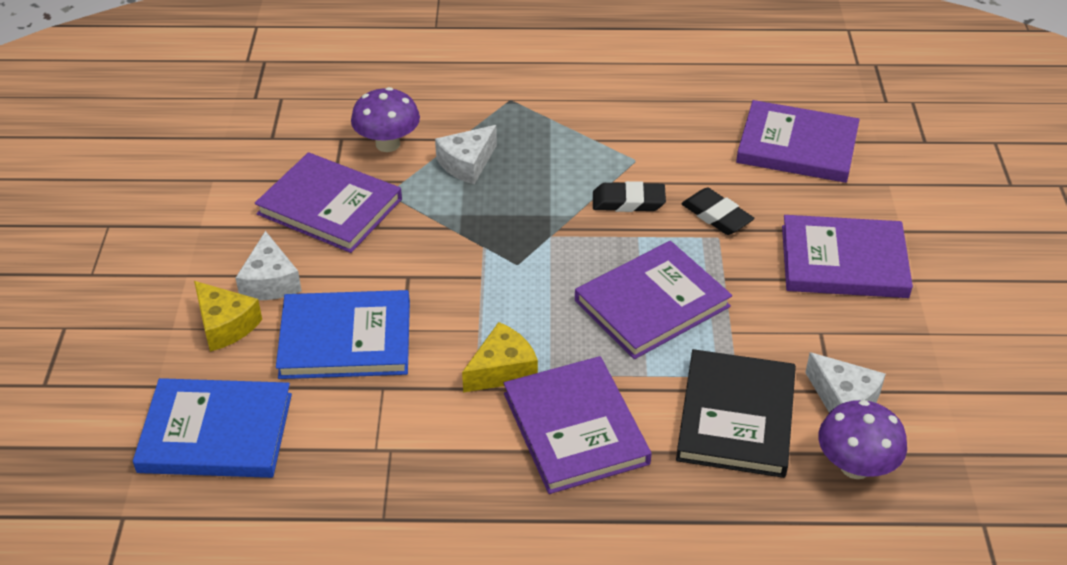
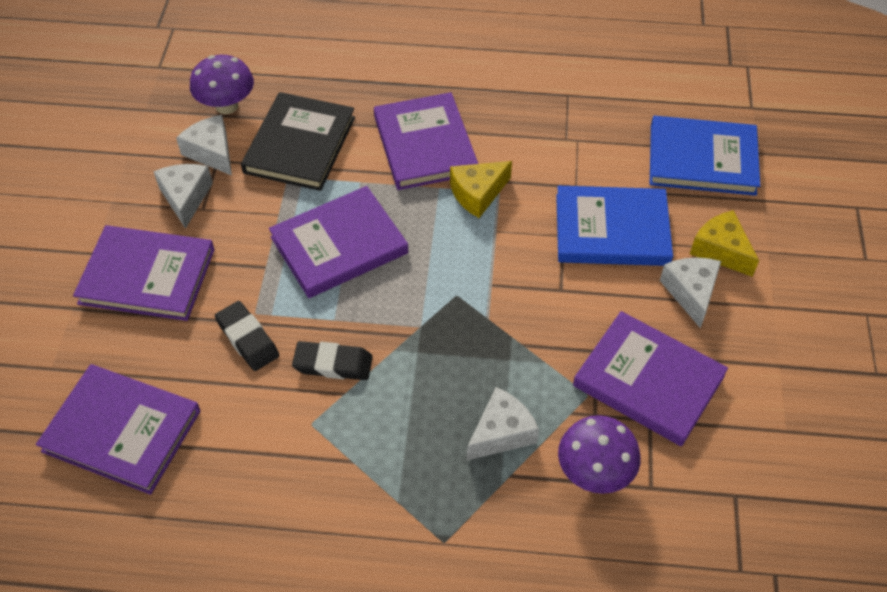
camera: 175 degrees left, 10 degrees up
(846, 343) = (185, 197): none -> white cheese

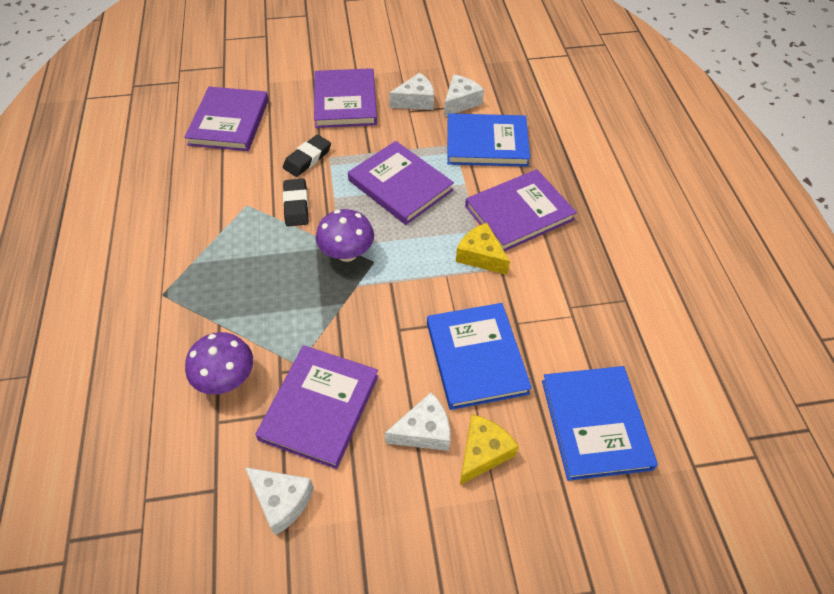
camera: 75 degrees right, 0 degrees up
(227, 106) = (507, 98): purple mushroom -> purple mushroom (347, 253)
(300, 145) = (487, 143): black book -> blue book
(501, 433) = (254, 312): white cheese -> white cheese (281, 501)

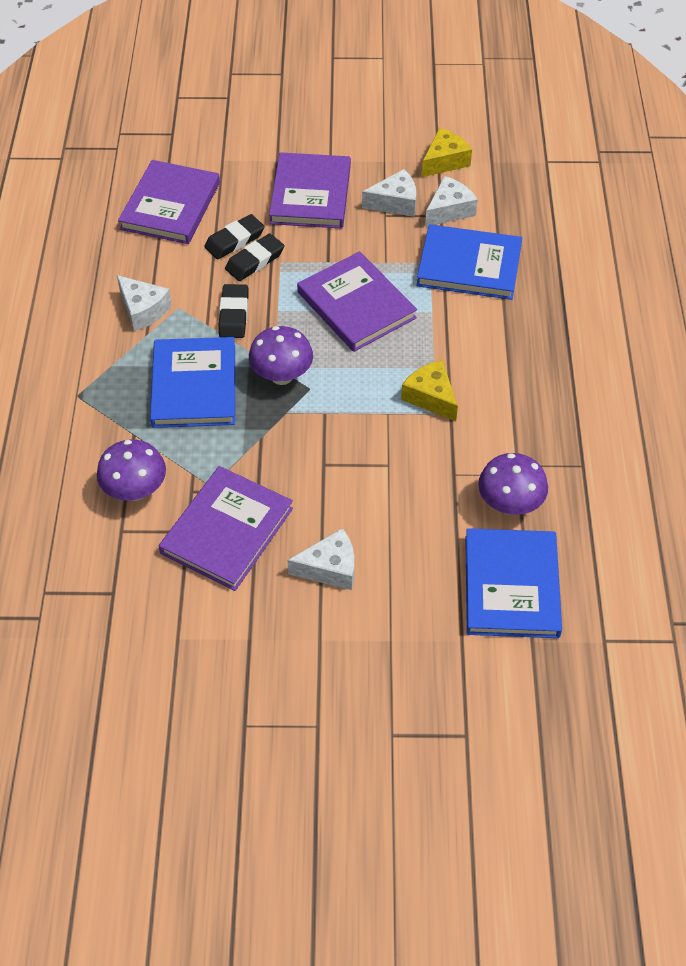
camera: 10 degrees right, 0 degrees up
(281, 501) = (176, 612): white cheese -> white cheese (143, 310)
(287, 144) = (234, 240): none -> black eraser
(476, 357) = (401, 504): blue book -> blue book (194, 386)
(483, 452) = (386, 597): yellow cheese -> yellow cheese (444, 161)
(519, 213) = (487, 354): purple book -> none
(572, 344) = (509, 504): none -> purple mushroom

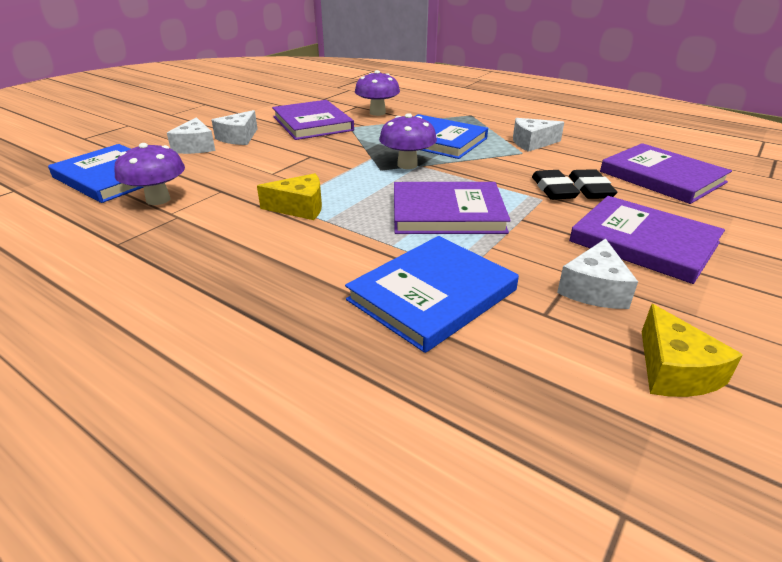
camera: 125 degrees right, 20 degrees down
(234, 314) = (493, 166): black eraser -> none
(449, 210) = (549, 324): white cheese -> white cheese (195, 147)

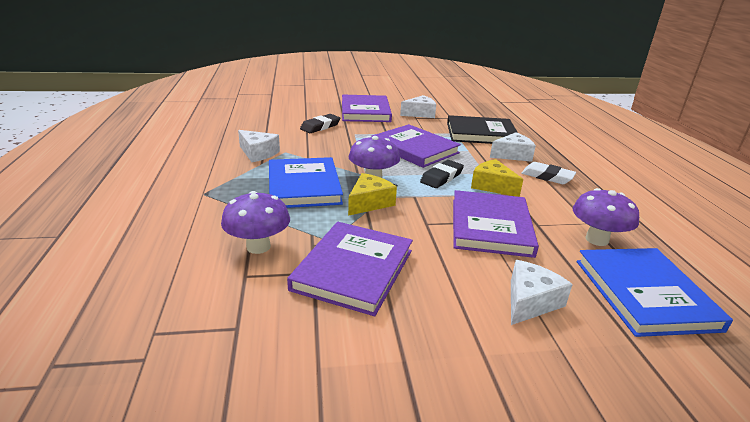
camera: 135 degrees left, 5 degrees down
(238, 137) = (465, 291): white cheese -> white cheese (512, 155)
(250, 252) = (547, 176): none -> white eraser
(432, 295) = (481, 134): blue book -> black book
(553, 189) = (336, 133): black eraser -> black eraser (441, 177)
(662, 177) = (273, 115): purple book -> purple book (490, 226)
(674, 370) = (442, 101): yellow cheese -> yellow cheese (369, 203)

